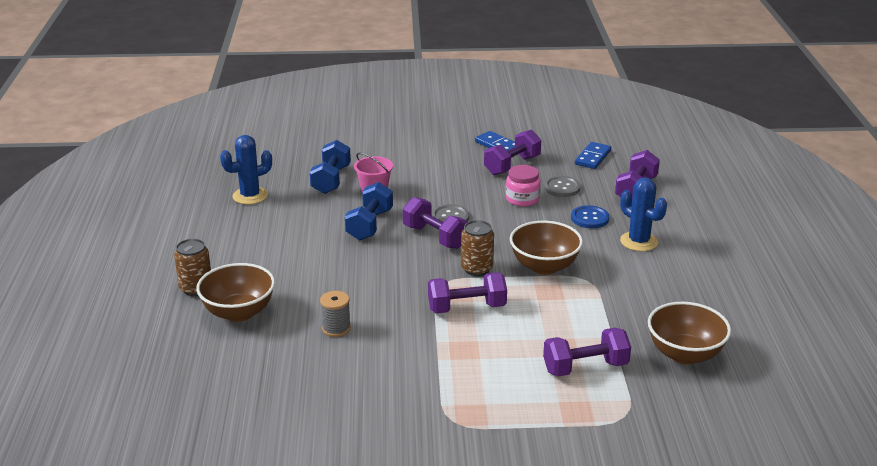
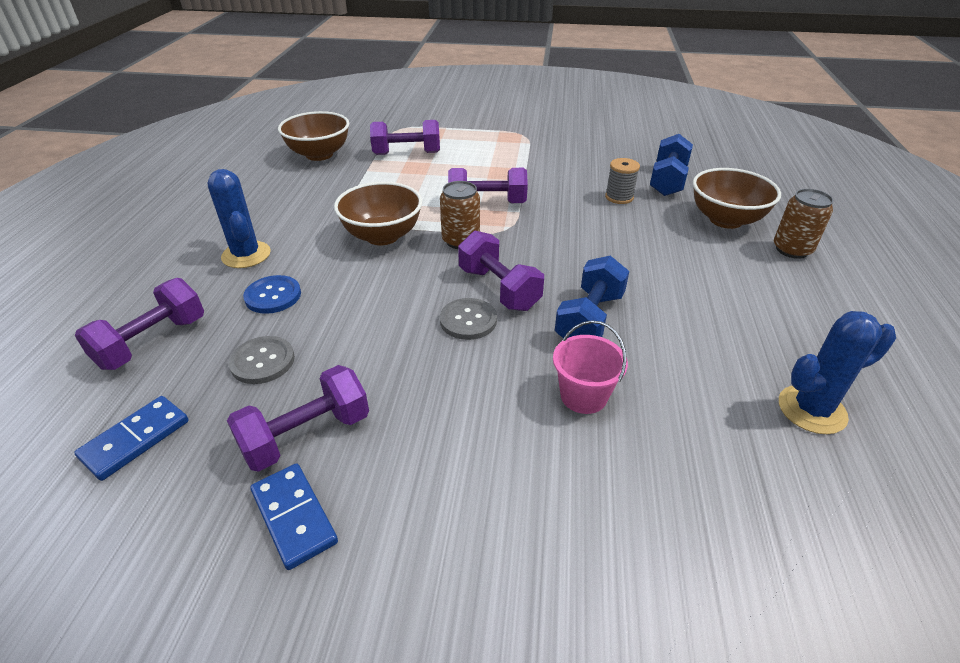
camera: 170 degrees left, 10 degrees up
(331, 180) = (669, 437): blue dumbbell -> blue dumbbell (668, 181)
(522, 199) = (342, 344): pink jar -> none

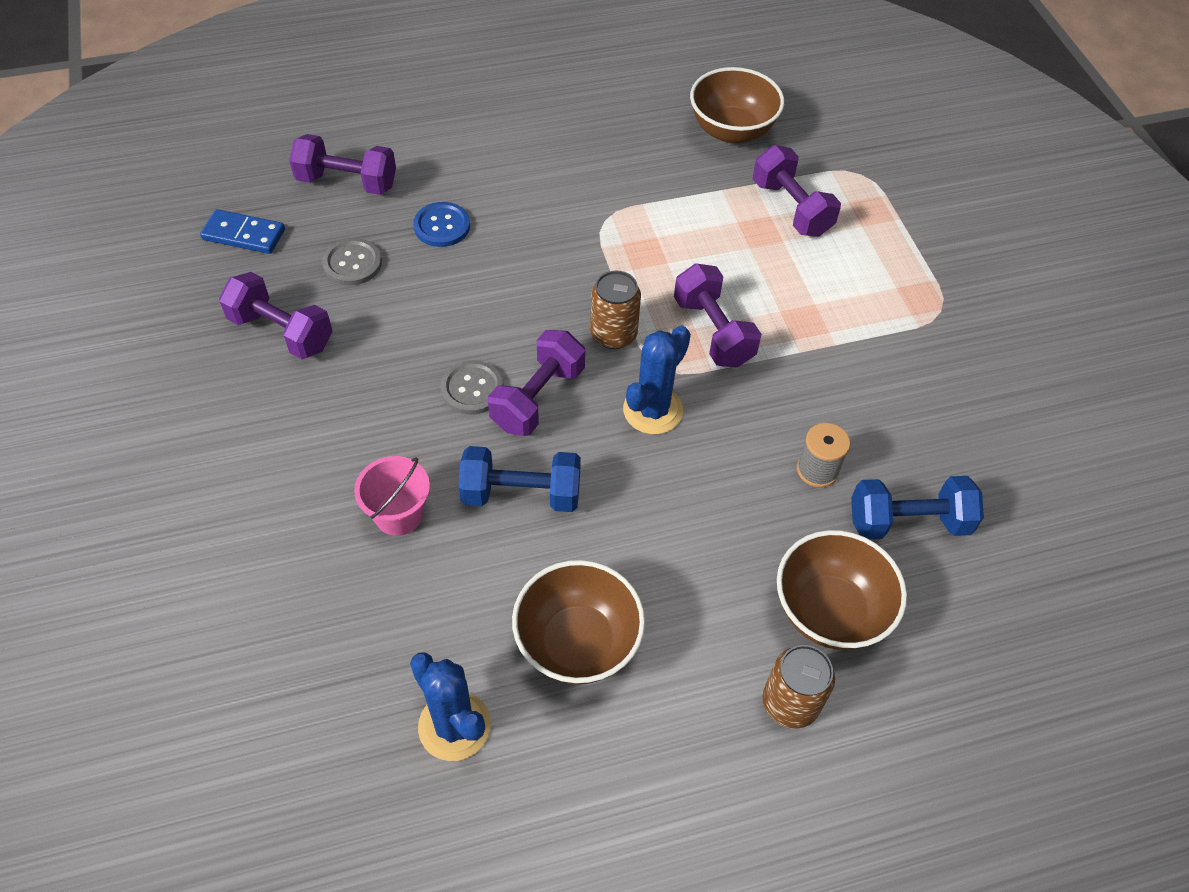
camera: 65 degrees right, 15 degrees up
(246, 255) = (495, 174): blue cactus -> blue cactus (653, 410)
(294, 517) = (204, 360): blue domino -> none
(382, 236) = (586, 263): brown bowl -> brown bowl (577, 643)

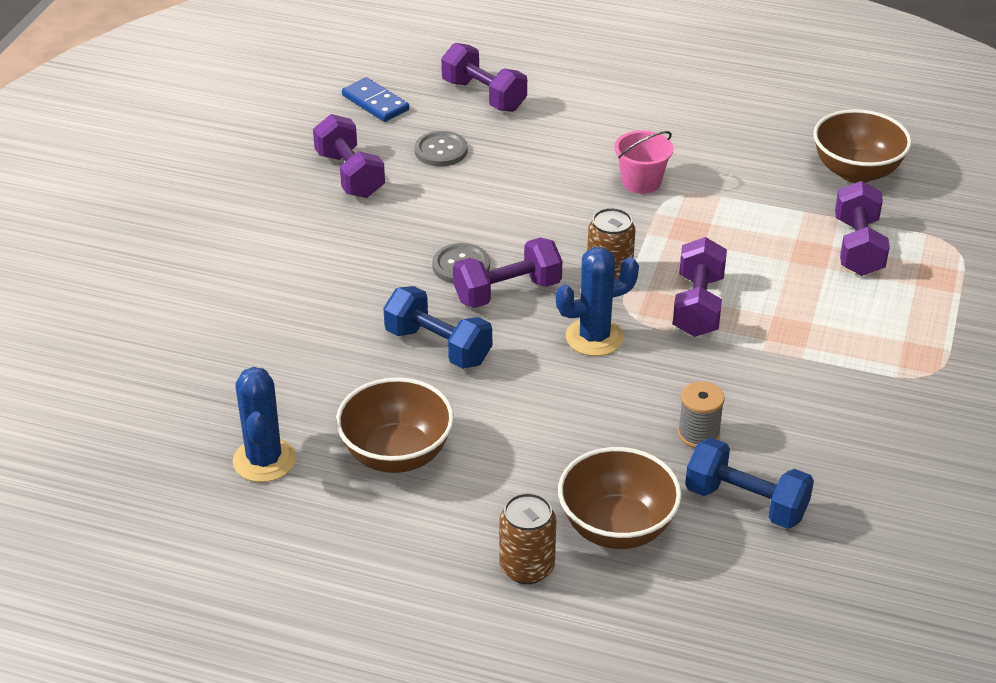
camera: 35 degrees right, 15 degrees down
(398, 514) = (336, 320): pink bucket -> pink bucket (641, 182)
(442, 226) = (533, 151): blue button -> none

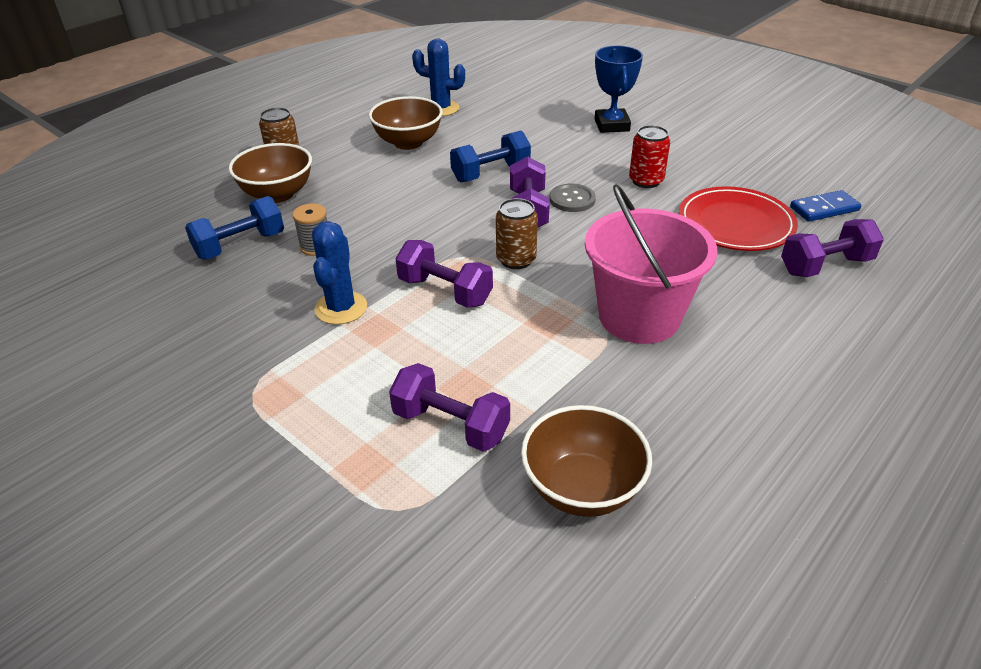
camera: 115 degrees right, 0 degrees up
(242, 276) = (611, 125): none -> blue trophy
(350, 174) = (715, 179): purple dumbbell -> none
(383, 221) = (646, 181): none -> red can
(441, 150) = (735, 224): grey button -> red plate
(594, 337) = (449, 233): blue cactus -> blue cactus (341, 308)
(641, 182) = (639, 317): pink bucket -> pink bucket, size x2.03

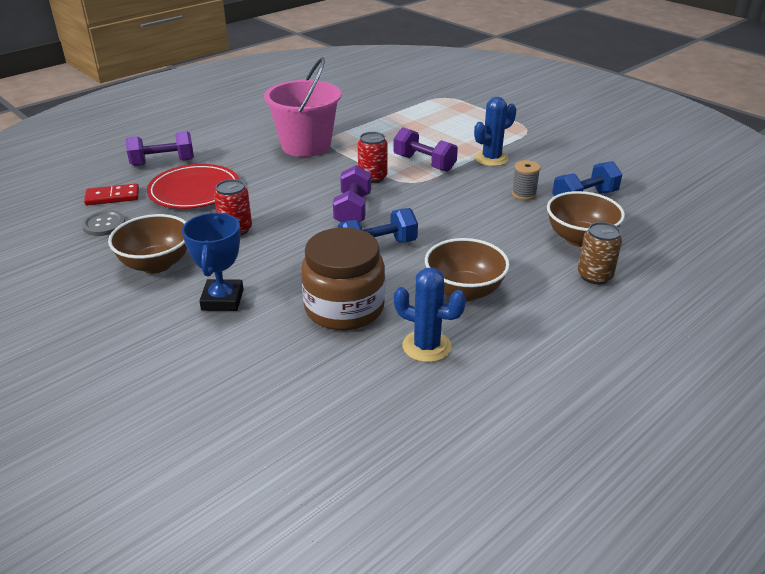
camera: 175 degrees left, 5 degrees down
(341, 308) = (491, 159): blue cactus -> blue cactus turned 45 degrees clockwise
(450, 425) = (422, 115): purple dumbbell -> none
(509, 126) = (344, 308): none -> brown jar
(516, 260) = (372, 177): brown can -> red can
(572, 199) = (312, 217): grey button -> grey button (104, 225)
(582, 488) = (367, 98): brown bowl -> brown bowl (156, 264)
(824, 209) = (112, 197): blue domino -> red domino

